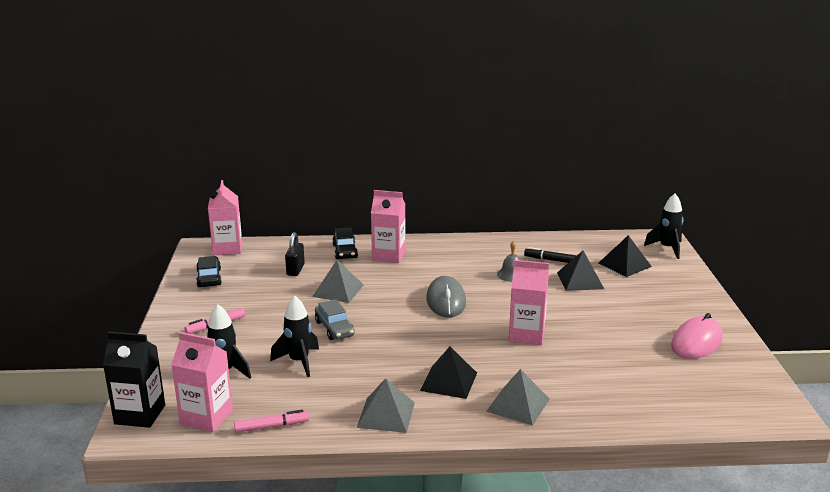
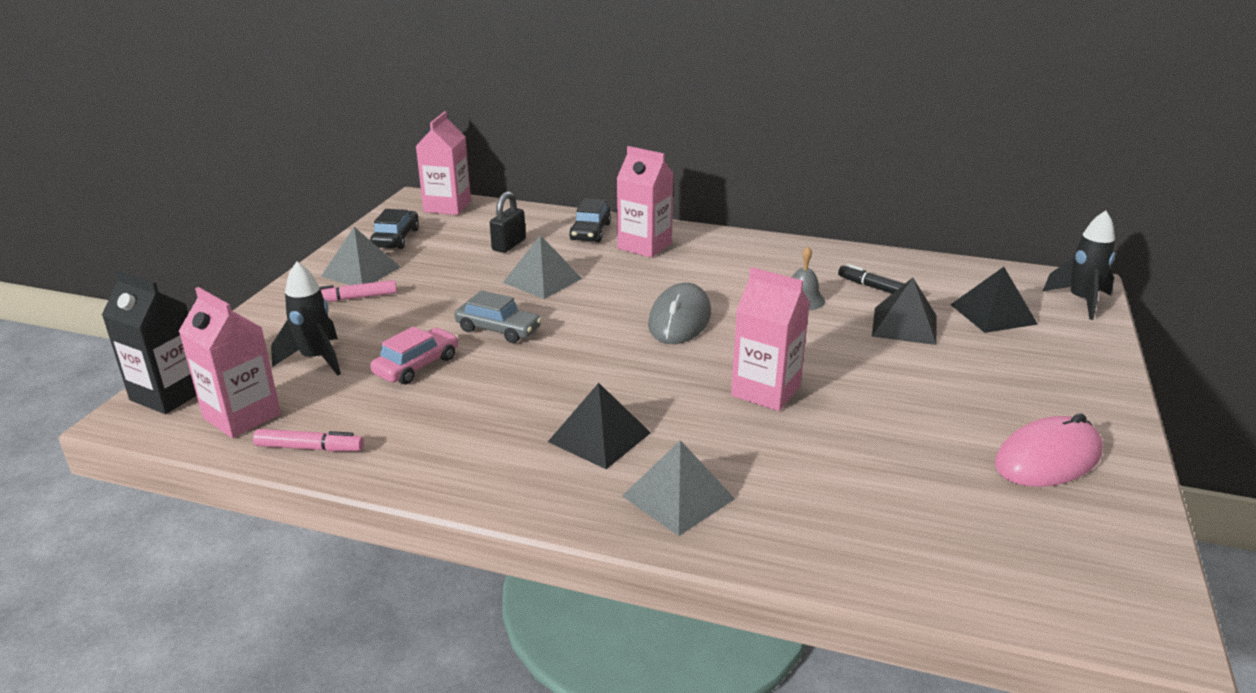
camera: 20 degrees right, 5 degrees up
(299, 362) = (417, 365): black rocket -> pink car
(334, 328) = (498, 330): grey car -> grey car turned 60 degrees counterclockwise
(386, 415) = (473, 467): grey pyramid -> grey pyramid (361, 271)

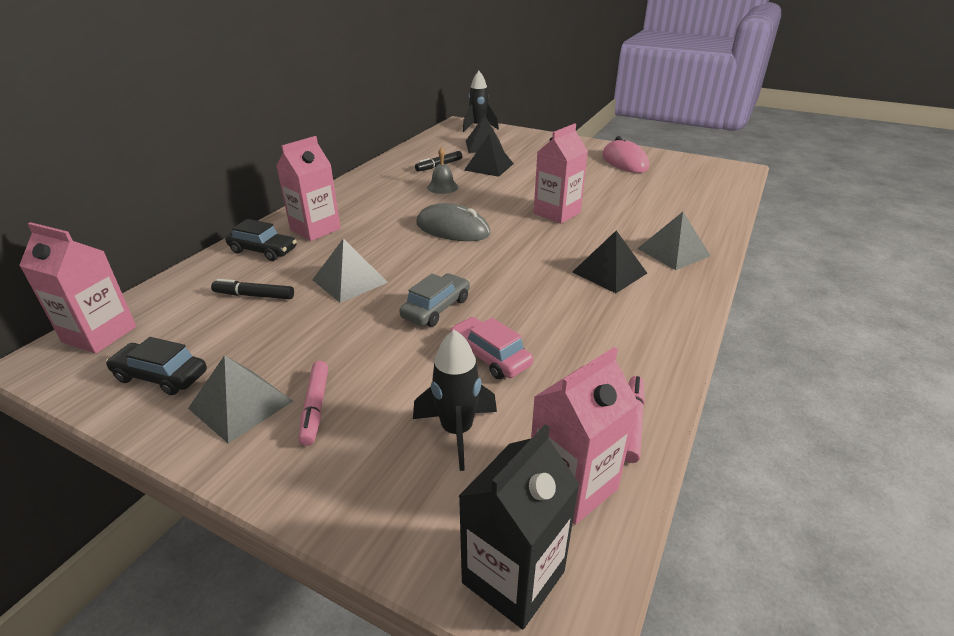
camera: 80 degrees left, 5 degrees up
(509, 245) = (254, 295): black padlock -> black marker

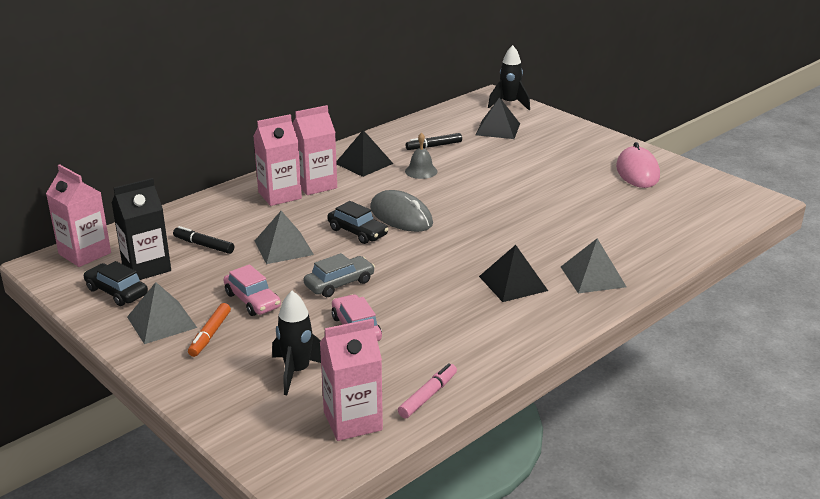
camera: 20 degrees right, 5 degrees down
(263, 250) = (227, 208): black car -> black car (357, 232)
(315, 407) = (210, 335): pink marker -> orange marker
(347, 349) = (252, 300): none -> pink car
(489, 167) = (484, 155): black pyramid -> black pyramid (364, 163)
(513, 577) = (279, 455): black carton -> black carton (146, 267)
(557, 213) = (512, 218): pink carton -> pink carton (315, 185)

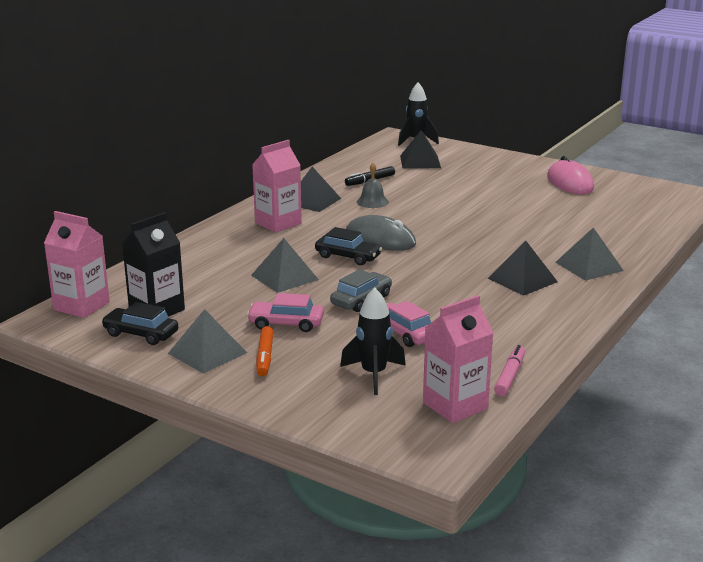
camera: 15 degrees left, 5 degrees down
(204, 245) = (202, 285): black marker -> none
(252, 300) = (286, 324): pink car -> pink car turned 150 degrees clockwise
(279, 195) = (248, 235): pink carton -> none

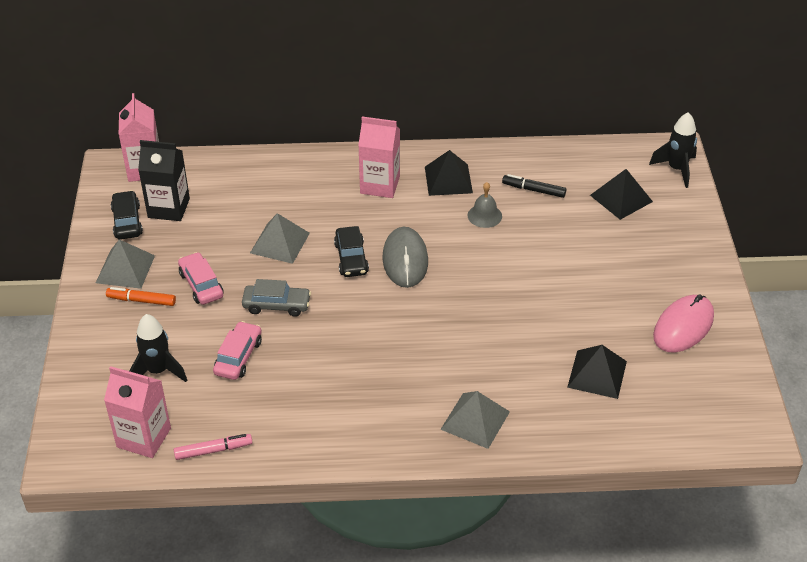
camera: 55 degrees right, 20 degrees up
(265, 357) = (141, 300): orange marker -> orange marker turned 45 degrees clockwise
(522, 280) = (402, 386): black pyramid -> black pyramid (597, 374)

